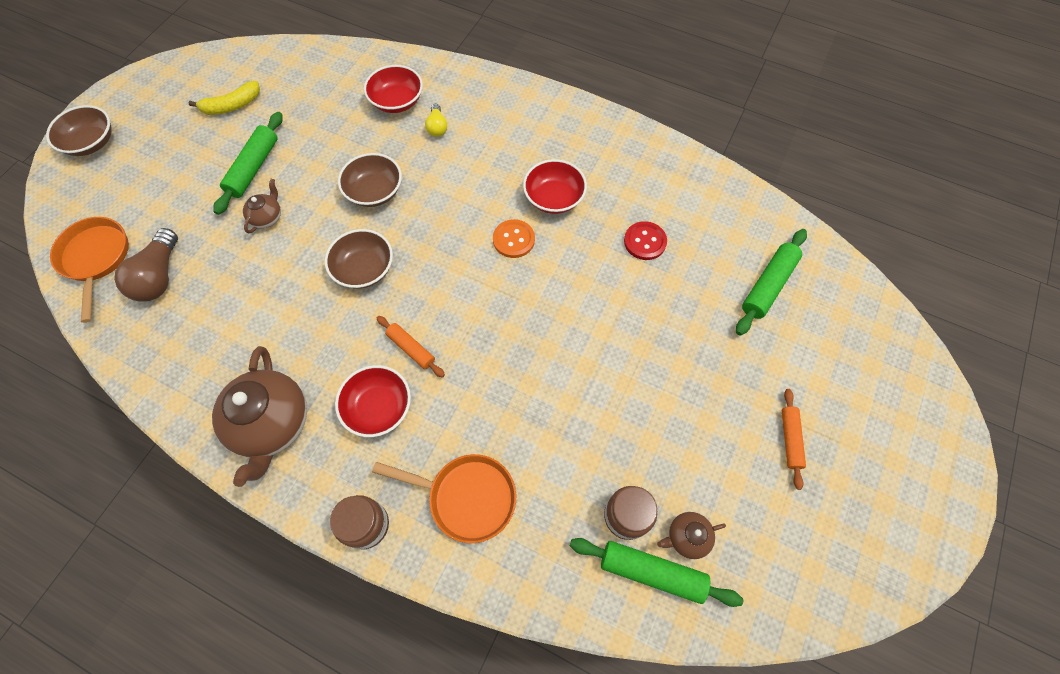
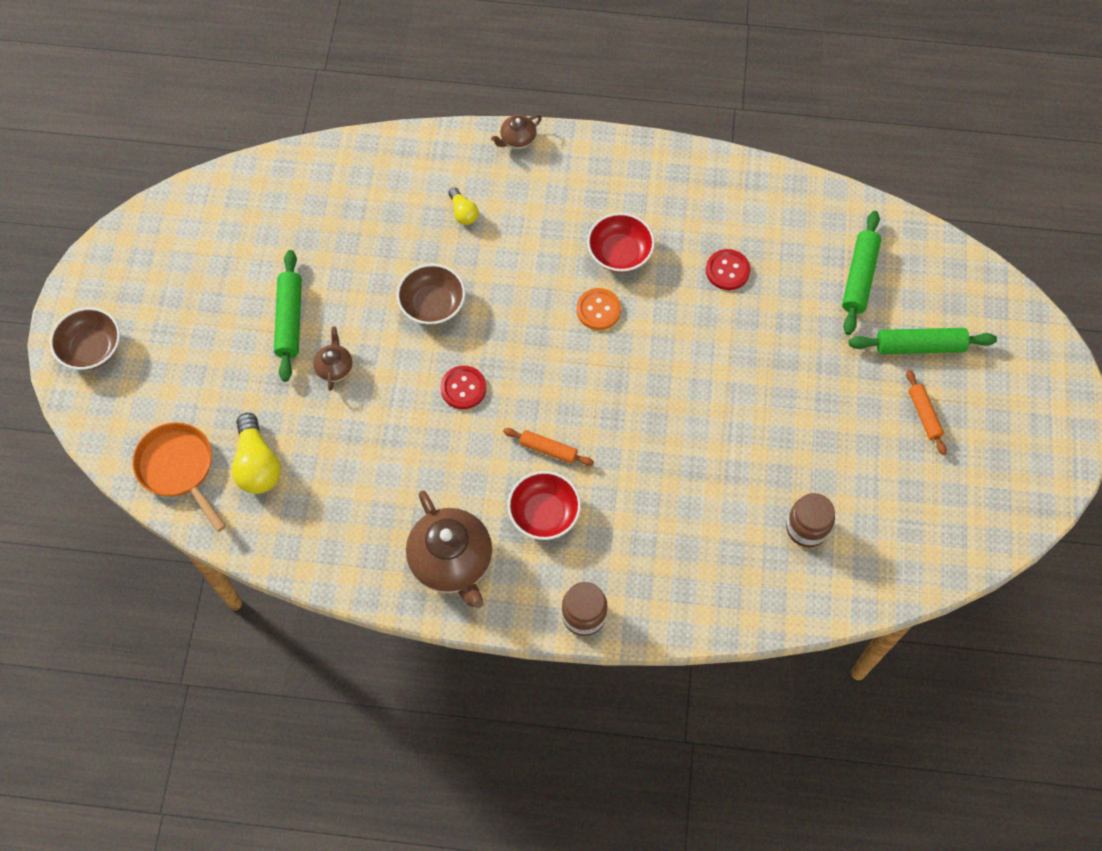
camera: 20 degrees left, 0 degrees up
(159, 276) = (257, 464): brown light bulb -> yellow light bulb
(232, 106) = (224, 257): yellow banana -> none
(364, 269) = (463, 388): brown bowl -> red button
(397, 101) = (405, 196): red bowl -> none
(466, 497) = (661, 562): orange pan -> none
(651, 572) = (845, 565): green rolling pin -> green rolling pin (919, 346)
(686, 537) = (863, 527): brown teapot -> brown teapot (517, 140)

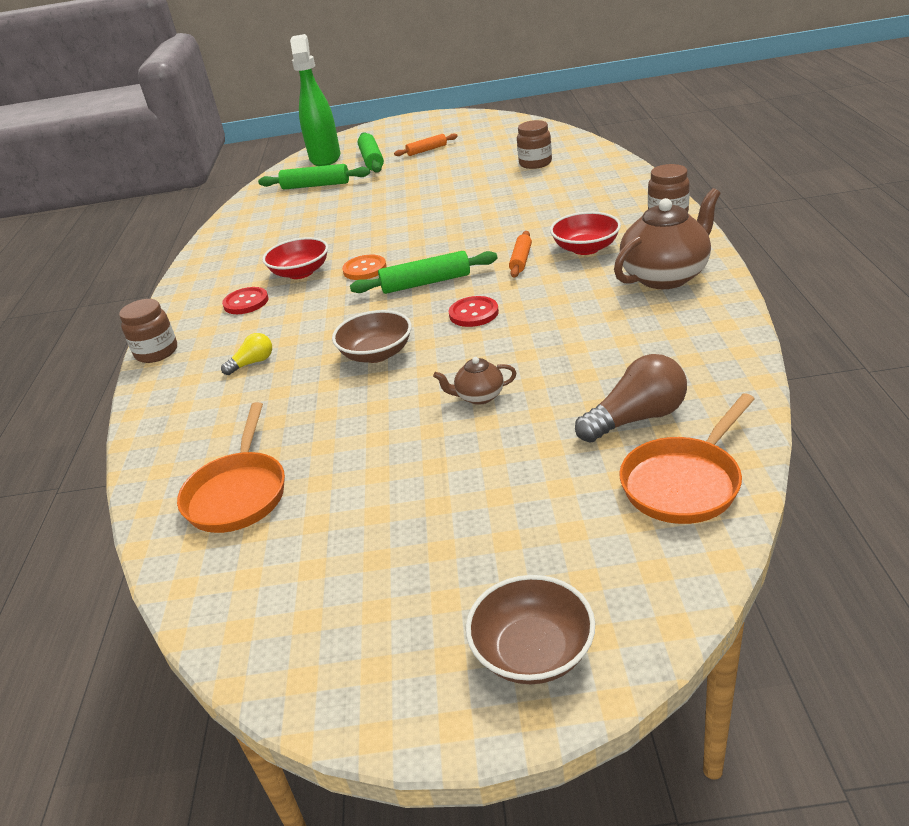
camera: 95 degrees left, 30 degrees down
(257, 464) = (636, 418): yellow light bulb -> brown light bulb
(289, 320) = (421, 449): green rolling pin -> green rolling pin (426, 283)
(294, 206) = (238, 493): none -> orange pan
(517, 140) = (157, 352): brown teapot -> brown jar
(727, 270) = (315, 227): red button -> red button (246, 302)
(956, 293) = (325, 158): none -> green spray bottle

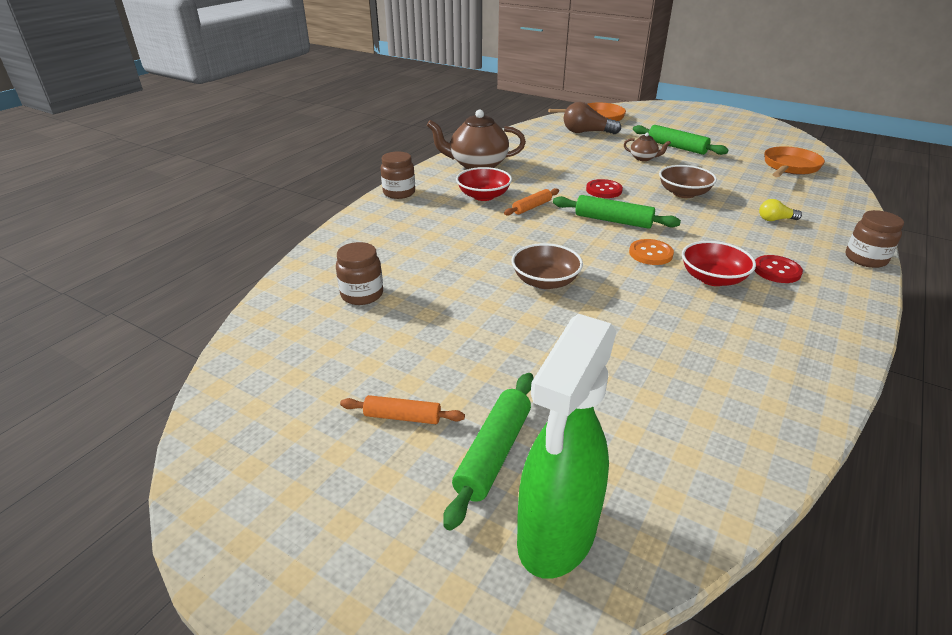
camera: 150 degrees left, 0 degrees up
(316, 185) = (624, 437): green rolling pin -> green rolling pin (676, 147)
(533, 651) = (688, 110): brown bowl -> brown bowl (545, 281)

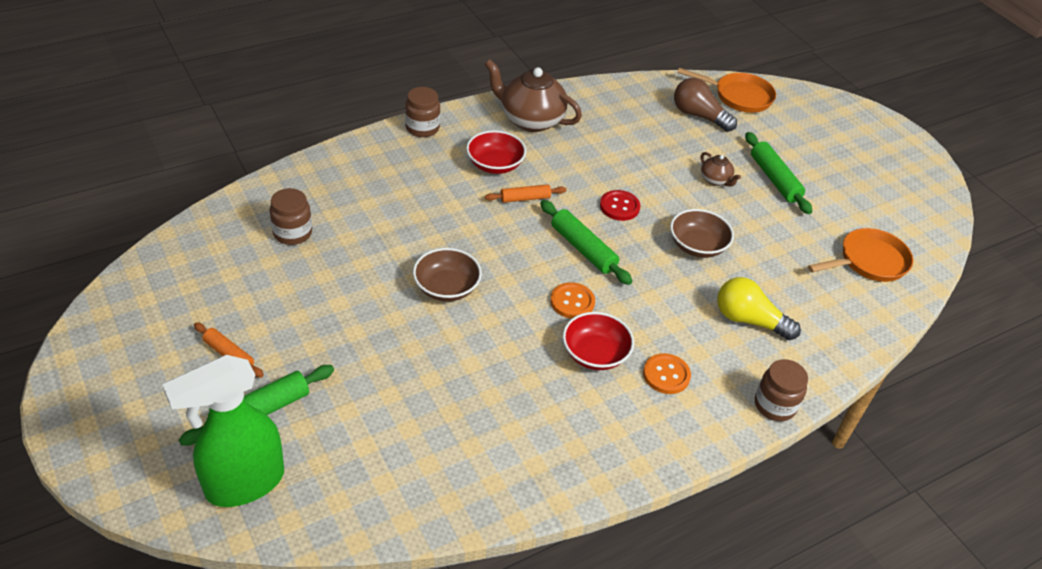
camera: 25 degrees right, 10 degrees up
(775, 220) = (749, 320): yellow light bulb -> yellow light bulb, size x1.79
(776, 271) = (666, 375): red button -> orange button

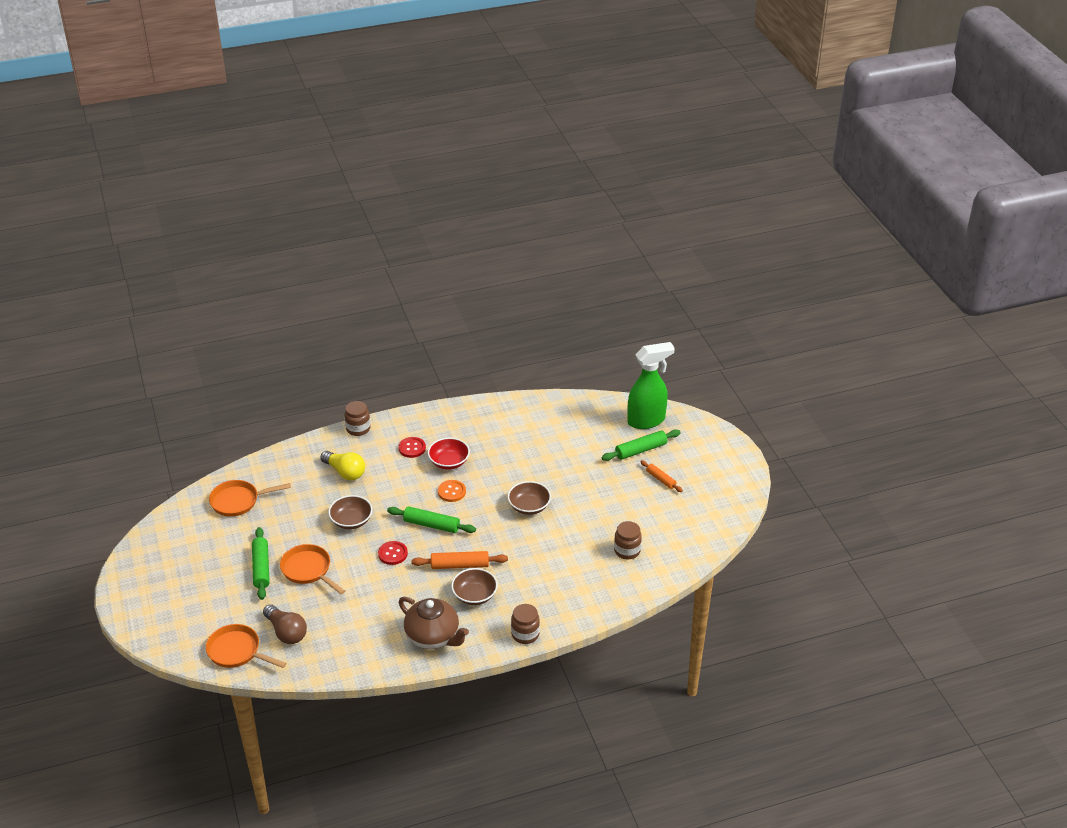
camera: 165 degrees left, 5 degrees down
(495, 165) = (474, 595): red bowl -> brown bowl
(525, 198) = (460, 565): orange rolling pin -> orange rolling pin, size x1.57
(583, 249) = (431, 525): green rolling pin -> green rolling pin turned 45 degrees counterclockwise
(666, 375) = (412, 448): orange button -> red button
(715, 180) = (308, 570): brown teapot -> orange pan

